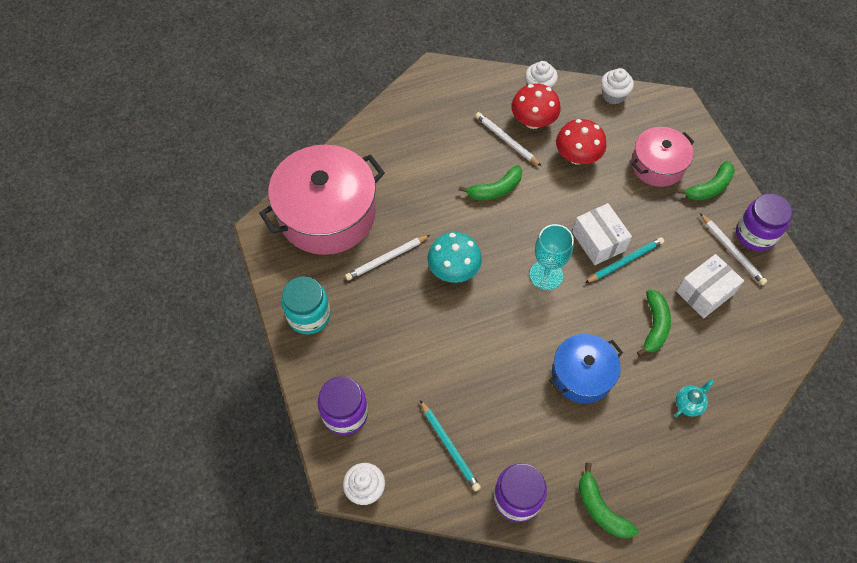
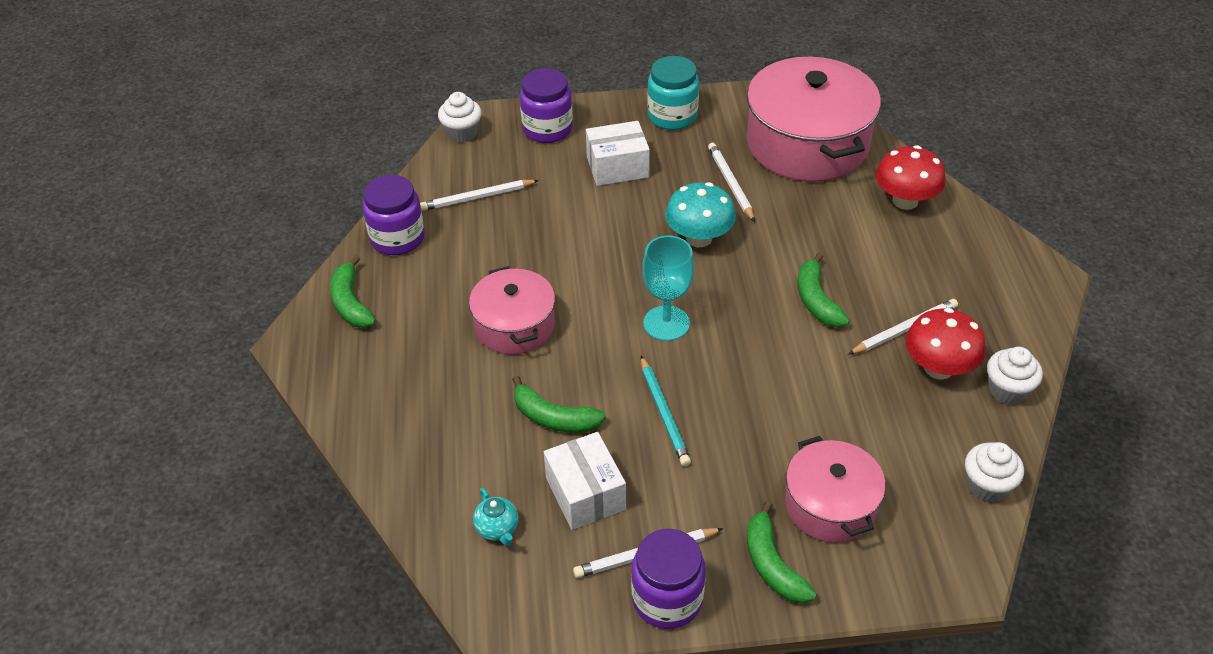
camera: 105 degrees right, 15 degrees down
(449, 446) = (477, 197): turquoise pencil -> white pencil
(577, 156) = (862, 405): red mushroom -> red mushroom (905, 201)
(582, 375) = (514, 325): blue pot -> pink pot
(598, 241) = (704, 392): white box -> white box (617, 167)
(601, 509) = (351, 303): green banana -> green banana turned 90 degrees counterclockwise
(689, 404) = (432, 422): turquoise teapot -> turquoise teapot (497, 529)

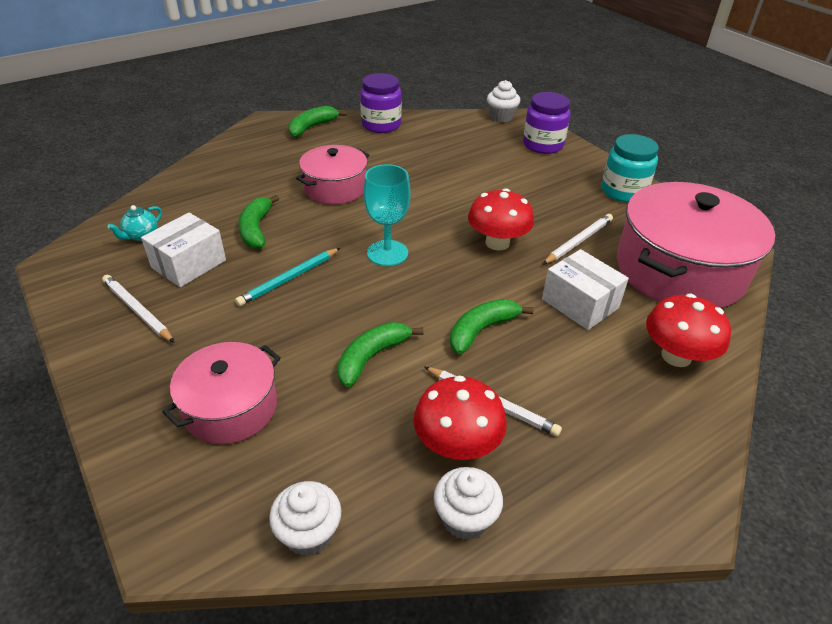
camera: 60 degrees right, 5 degrees down
(477, 197) = (445, 140): white pencil -> none
(617, 167) = (536, 183): white box -> white box (580, 303)
(667, 599) = (95, 334): purple jar -> none
(699, 238) = (497, 243): turquoise mushroom -> red mushroom
(772, 564) = (147, 387): green banana -> green banana (372, 357)

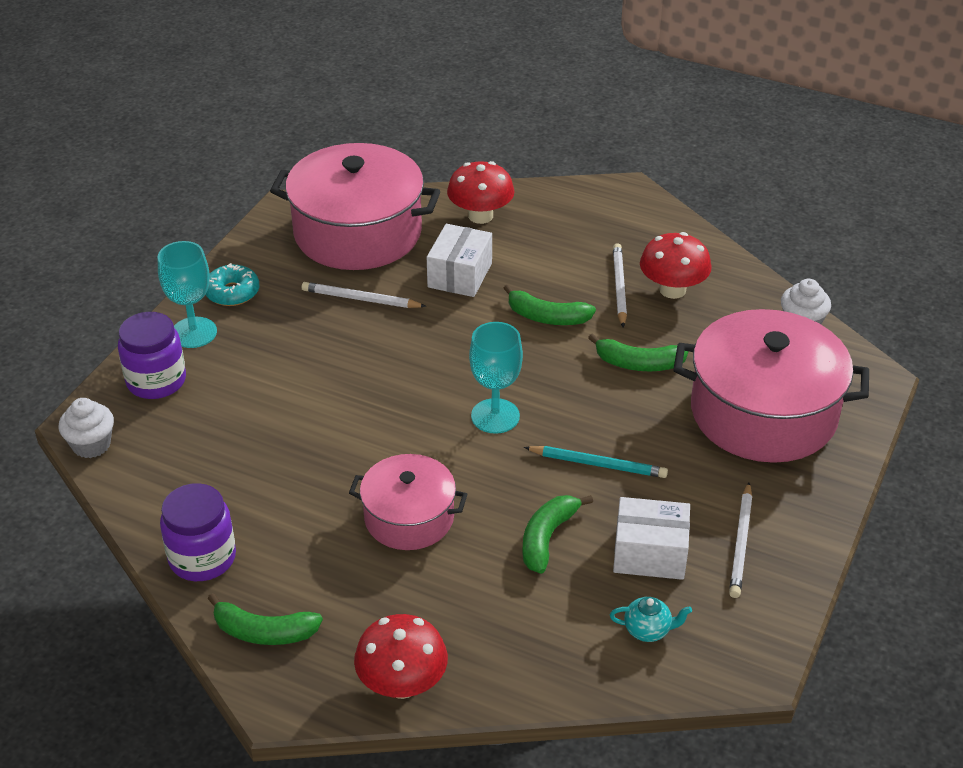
camera: 120 degrees left, 0 degrees up
(230, 407) = (763, 413): pink pot -> pink pot, size x1.75
(256, 229) = (547, 538): green banana -> green banana turned 150 degrees clockwise
(465, 518) = (721, 268): white cupcake -> none
(497, 243) = (410, 349): red mushroom -> red mushroom (402, 684)
(584, 167) = (194, 332): none -> turquoise goblet
(623, 191) = (232, 292): turquoise jar -> turquoise donut

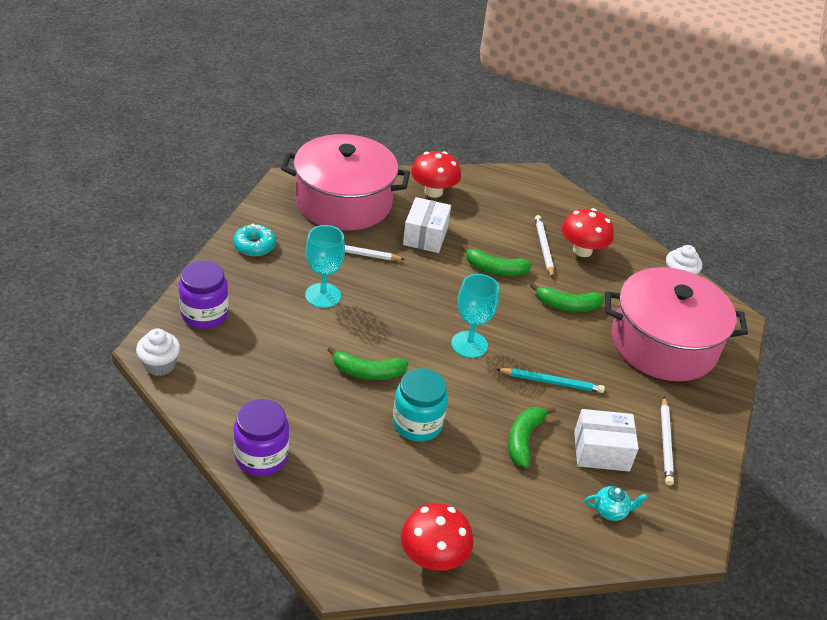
camera: 10 degrees left, 0 degrees up
(194, 332) = (229, 276): turquoise goblet -> turquoise goblet (323, 295)
(264, 632) = (319, 516): green banana -> green banana (367, 372)
(409, 518) = (417, 424): pink pot -> turquoise jar

